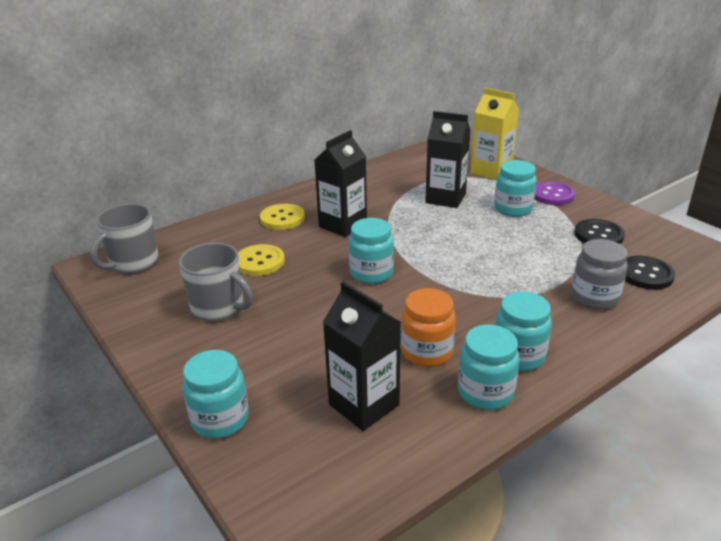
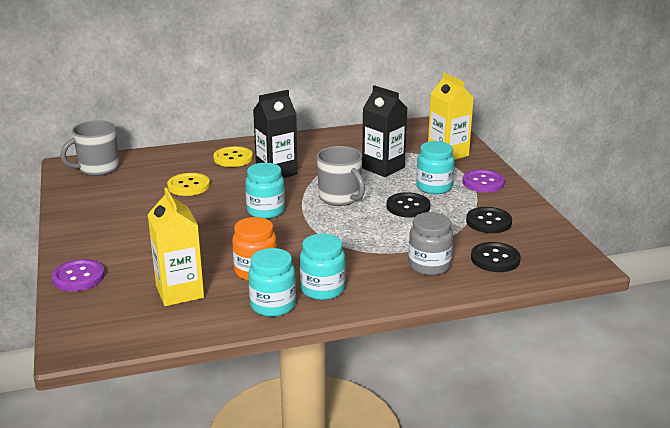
camera: 20 degrees right, 5 degrees down
(219, 308) = (133, 210): grey mug -> grey mug (340, 198)
(220, 419) = (78, 277): turquoise jar -> purple button
(364, 405) = (179, 292): black carton -> yellow carton
(509, 235) = (408, 207): none -> black button

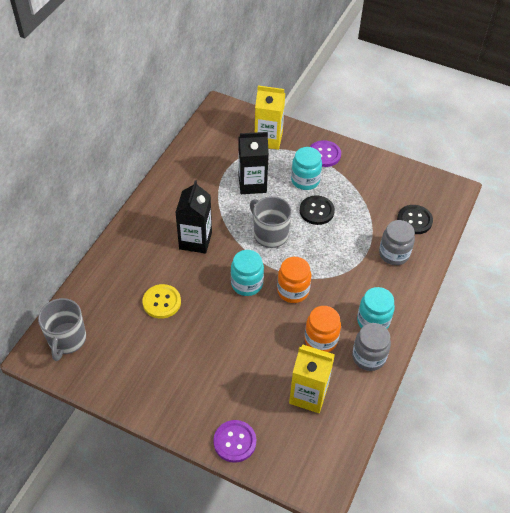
camera: 50 degrees left, 25 degrees up
(233, 158) = (145, 249): yellow button -> none
(273, 305) = (368, 357): turquoise jar -> grey jar
(292, 234) = (293, 291): none -> orange jar
(340, 198) = (270, 234): grey mug -> grey mug turned 135 degrees counterclockwise
(488, 222) = (372, 190): black button -> none

